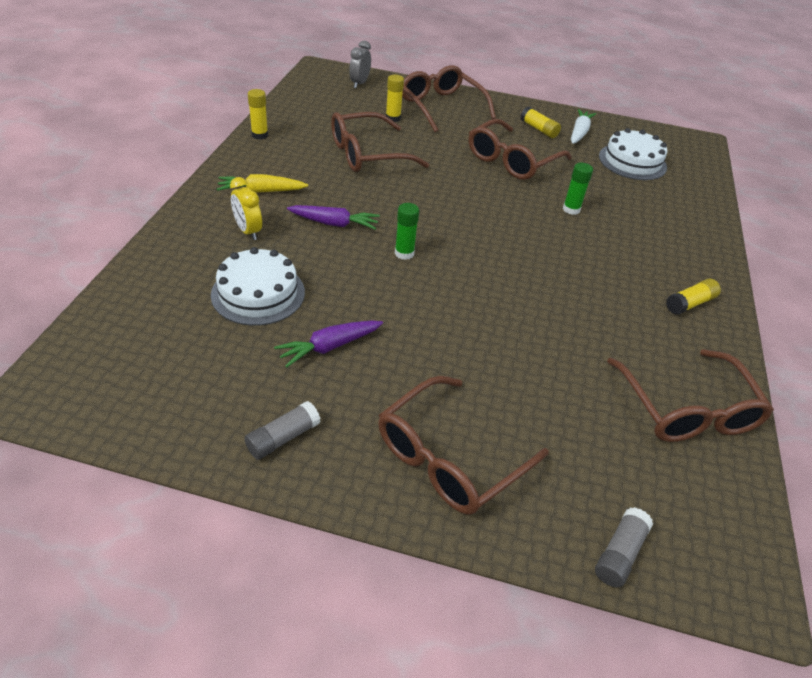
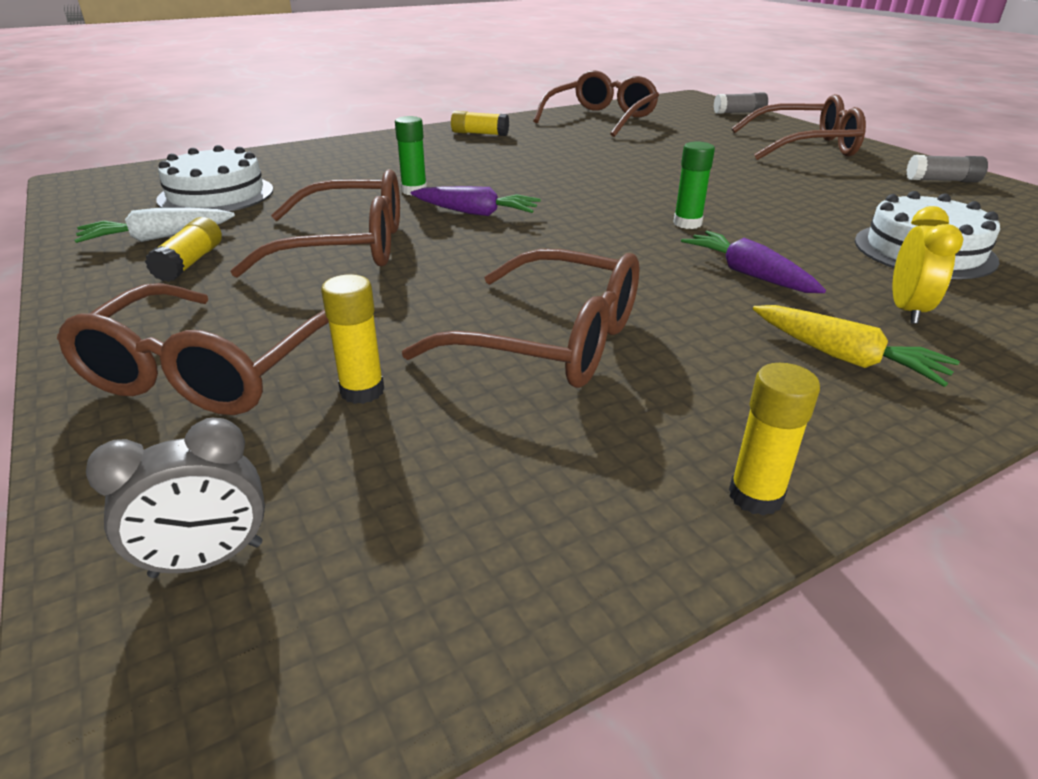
camera: 130 degrees left, 10 degrees down
(329, 347) = (860, 200): purple carrot -> purple carrot (476, 213)

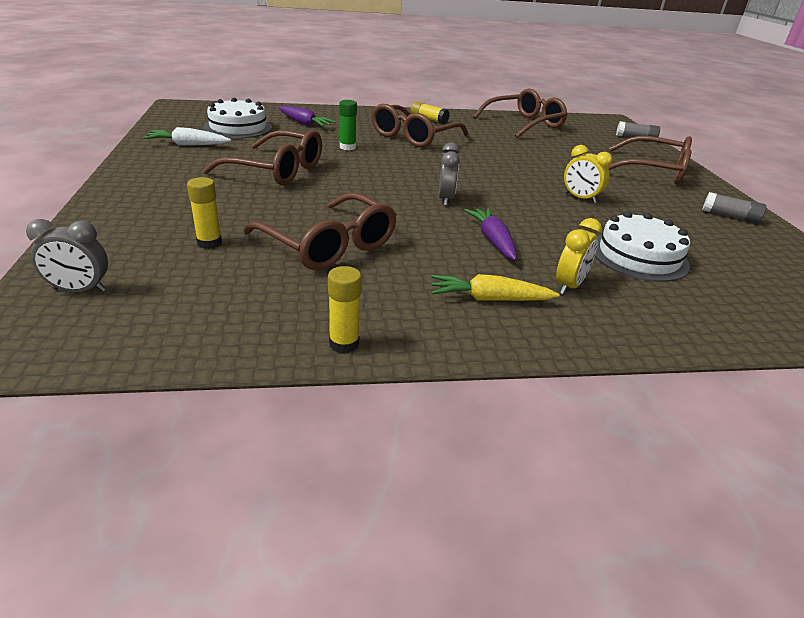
camera: 20 degrees right, 0 degrees up
(190, 263) = (191, 161): yellow glue stick -> none
(210, 371) = (151, 215): brown glasses -> brown glasses (413, 137)
(476, 213) = (369, 168): purple carrot -> purple carrot (304, 123)
(625, 233) = (445, 199): none -> grey clock
(687, 223) = (493, 202): green glue stick -> none
(774, 195) = (580, 198): none -> yellow clock
(845, 358) = (488, 299): yellow carrot -> yellow carrot turned 120 degrees clockwise

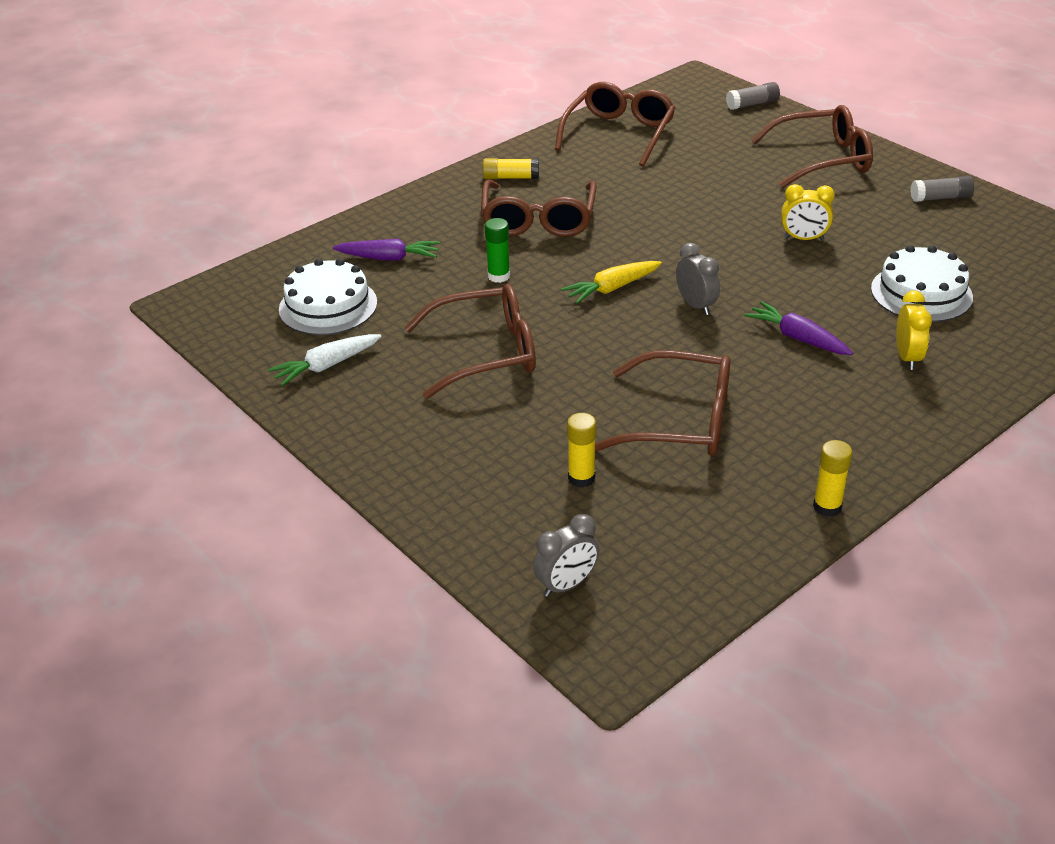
camera: 30 degrees left, 5 degrees up
(488, 299) = (869, 405): yellow carrot -> yellow carrot (611, 289)

